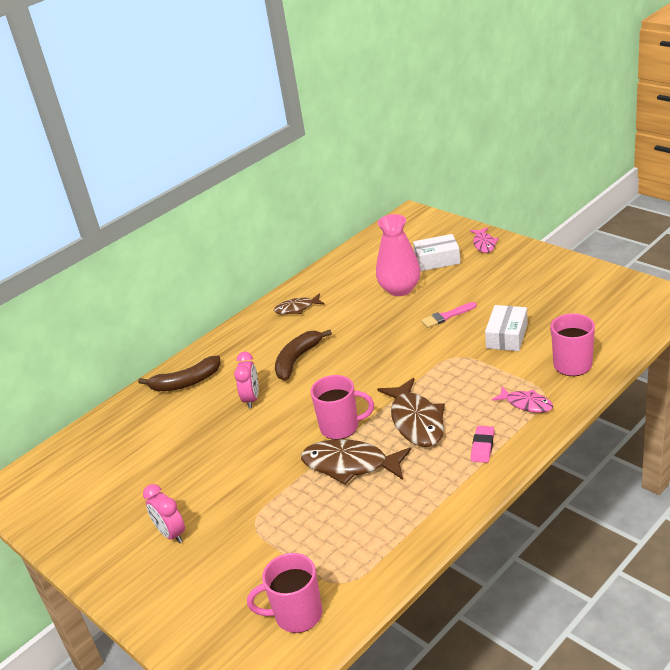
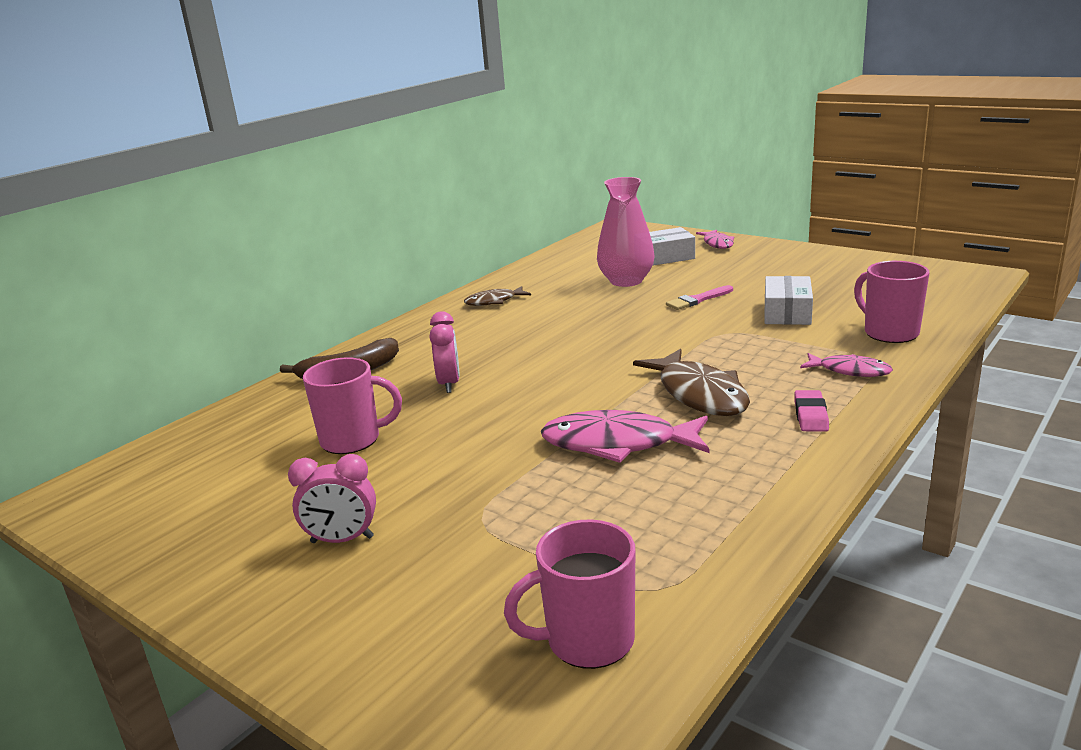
camera: 10 degrees left, 10 degrees down
(171, 534) = (342, 540): pink clock -> pink clock turned 45 degrees counterclockwise
(297, 360) = (506, 345): brown banana -> none
(341, 427) = (590, 405): pink mug -> pink mug (352, 440)
(350, 465) = (618, 444): brown fish -> pink fish

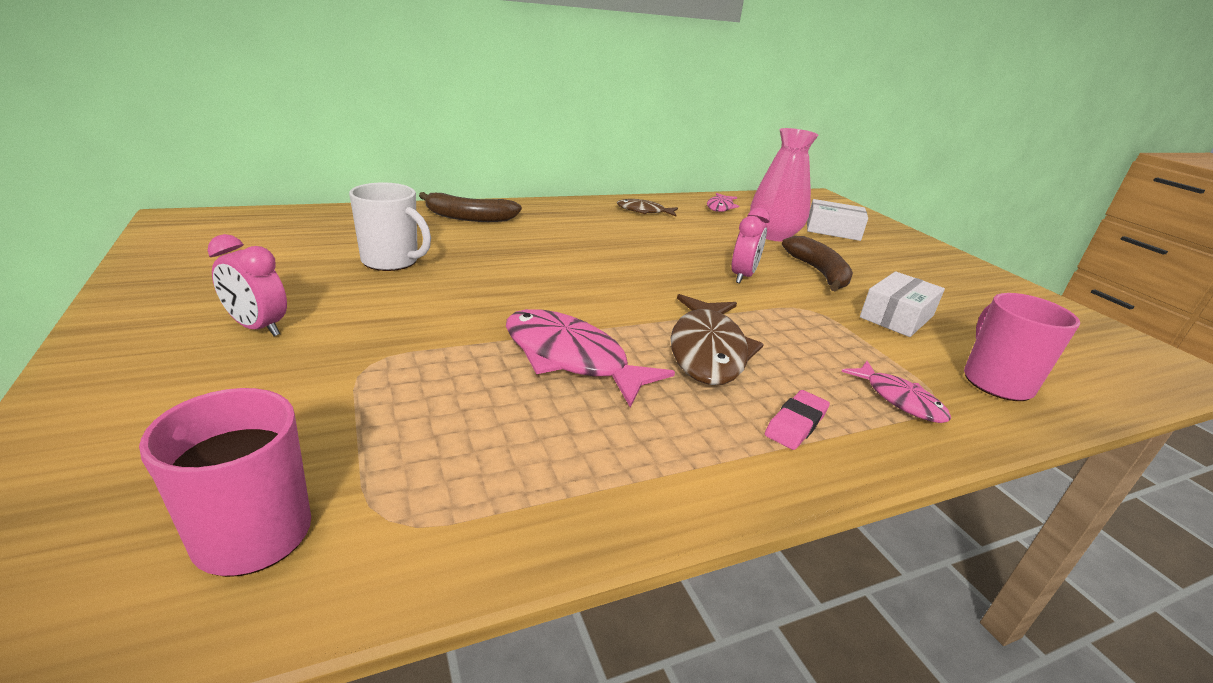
camera: 25 degrees right, 5 degrees up
(352, 440) = (391, 261): pink mug -> white mug
(449, 384) = (519, 252): pink clock -> pink clock (742, 276)
(698, 300) = (819, 272): pink brush -> brown banana
(717, 244) = (898, 237): pink fish -> pink fish (720, 207)

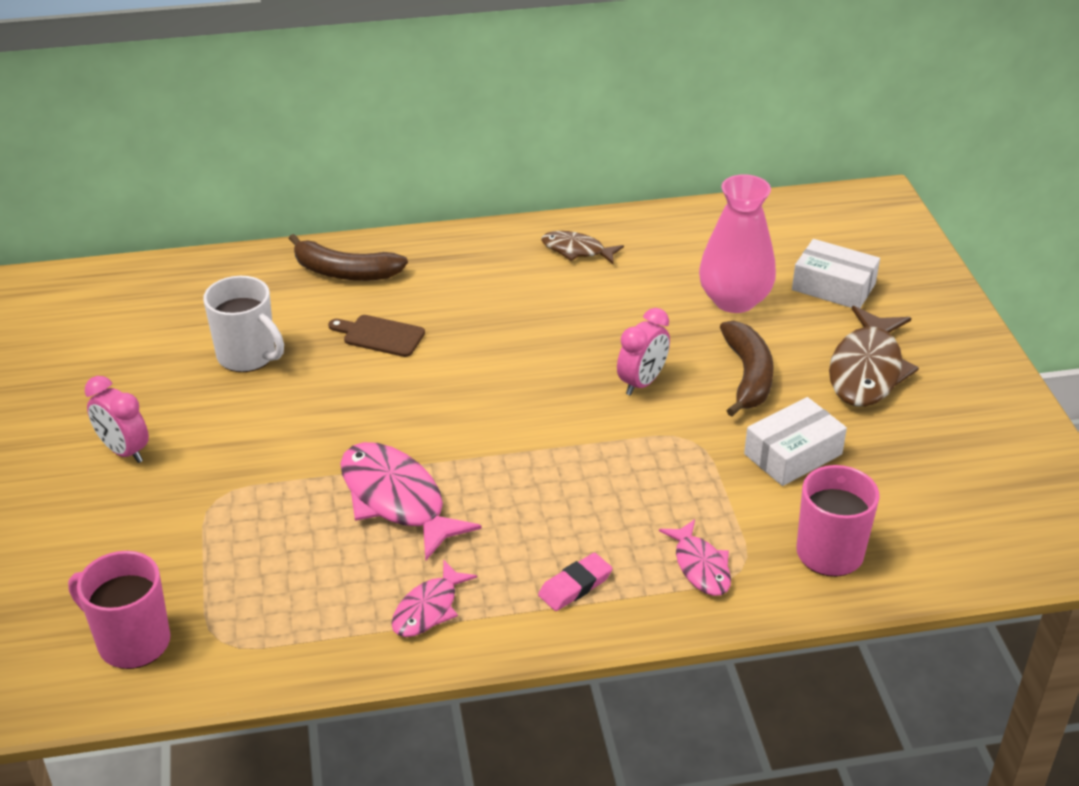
camera: 15 degrees right, 10 degrees up
(511, 250) = (380, 336): none -> brown cutting board
(707, 350) = (537, 495): brown fish -> brown fish (867, 370)
(720, 207) = (694, 236): pink fish -> pink fish (428, 609)

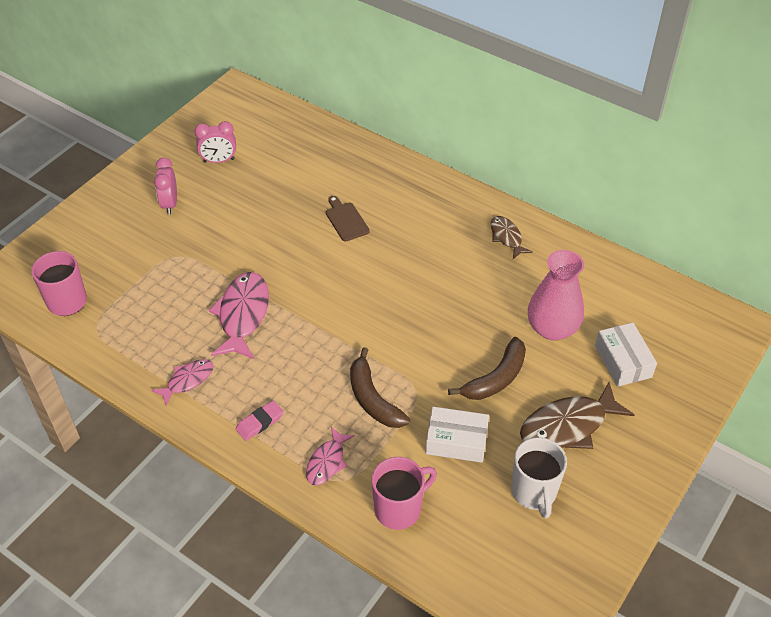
camera: 45 degrees right, 10 degrees up
(247, 356) = (275, 190): white mug -> white mug (534, 492)
(345, 272) = (375, 172): brown banana -> brown banana (372, 399)
(428, 609) = (187, 381): pink fish -> pink fish turned 150 degrees clockwise
(575, 586) = (259, 422): pink eraser -> pink eraser turned 45 degrees counterclockwise
(642, 382) = (435, 340): pink clock -> pink clock (219, 160)

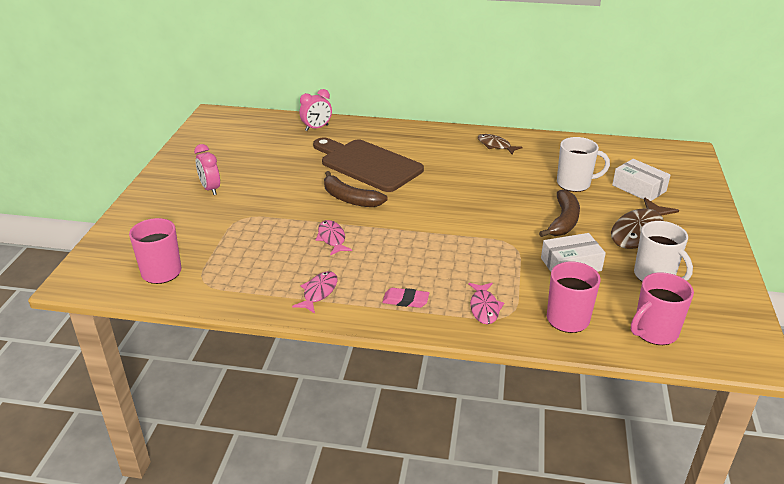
camera: 25 degrees left, 15 degrees down
(219, 160) = (233, 155): pink clock -> pink clock (316, 128)
(243, 315) = (332, 238): pink fish -> pink fish, size x0.57
(259, 422) = (405, 300): pink eraser -> pink eraser turned 75 degrees clockwise
(346, 220) = (367, 164): brown cutting board -> brown cutting board, size x2.29
(372, 399) = (484, 259): brown banana -> brown banana (350, 199)
(472, 561) = (654, 332): none -> pink mug
(552, 328) = (574, 184): pink vase -> white mug

